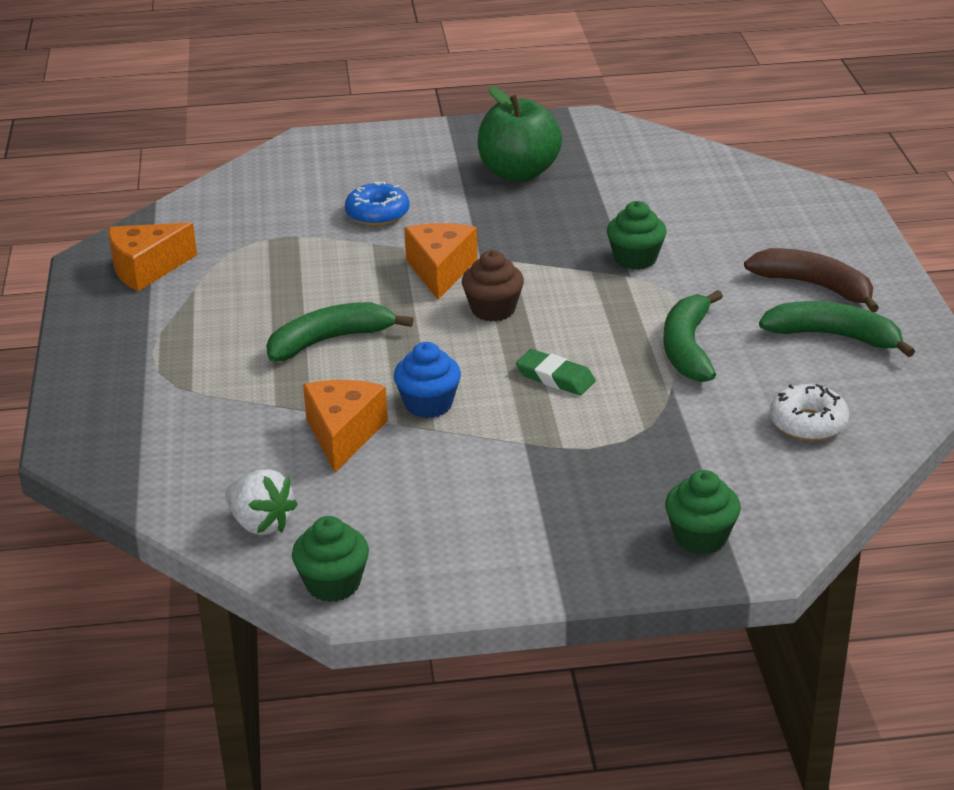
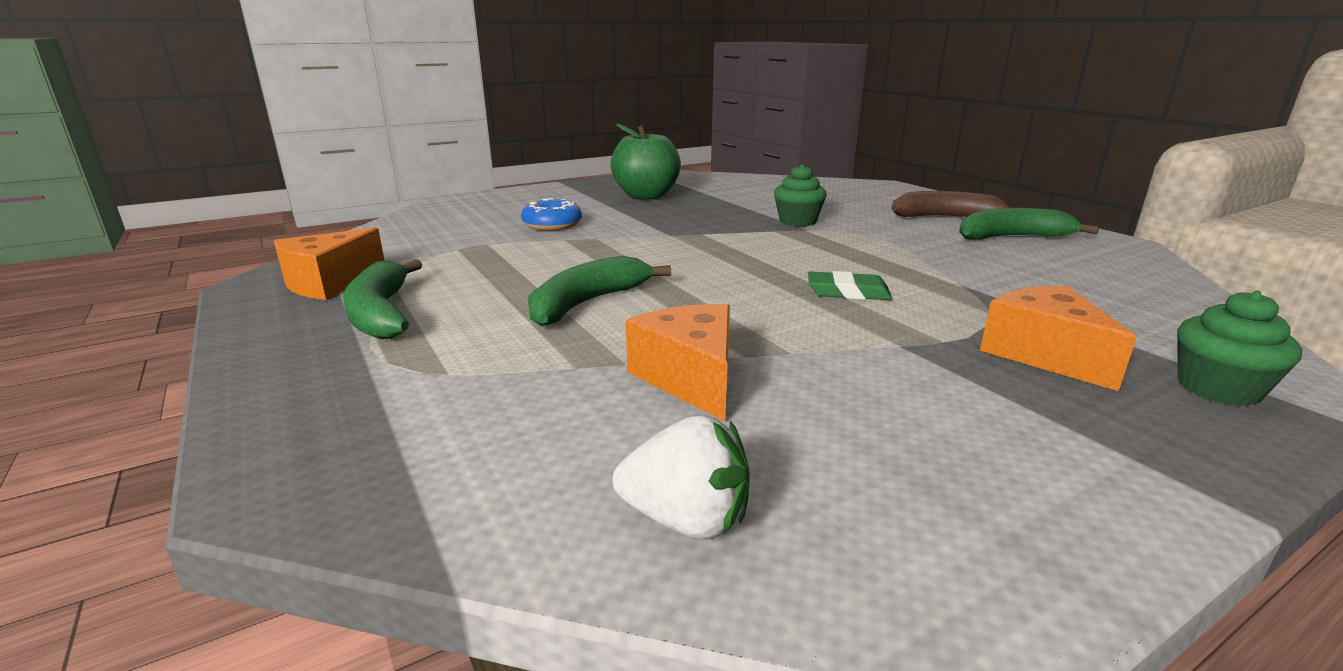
camera: 25 degrees left, 10 degrees down
(333, 584) = (911, 592): green cupcake -> none
(428, 404) = (755, 333): blue cupcake -> none
(440, 271) = (646, 246): orange cheese -> orange cheese (1044, 354)
(493, 309) = (725, 260): brown cupcake -> none
(688, 348) = (923, 258): green banana -> green banana (381, 313)
(808, 423) = (1105, 285): white donut -> none

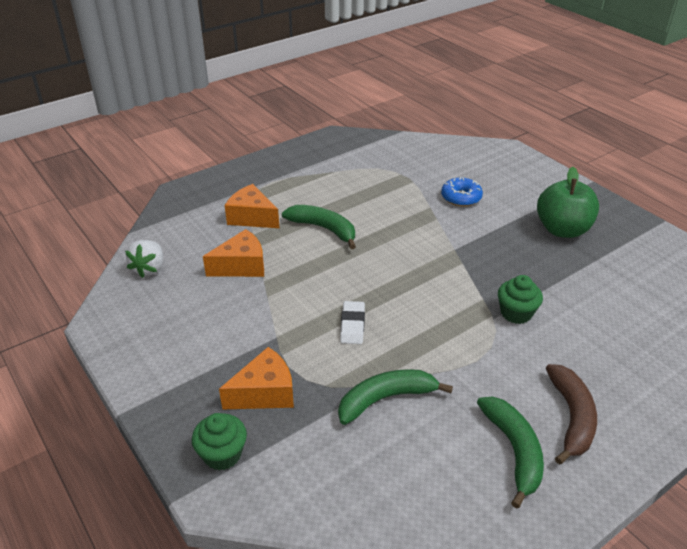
camera: 85 degrees right, 15 degrees up
(329, 283) = (341, 152): orange cheese -> orange cheese (252, 217)
(381, 313) = (305, 175): green banana -> green banana (386, 399)
(848, 292) = (352, 325): green eraser -> white eraser

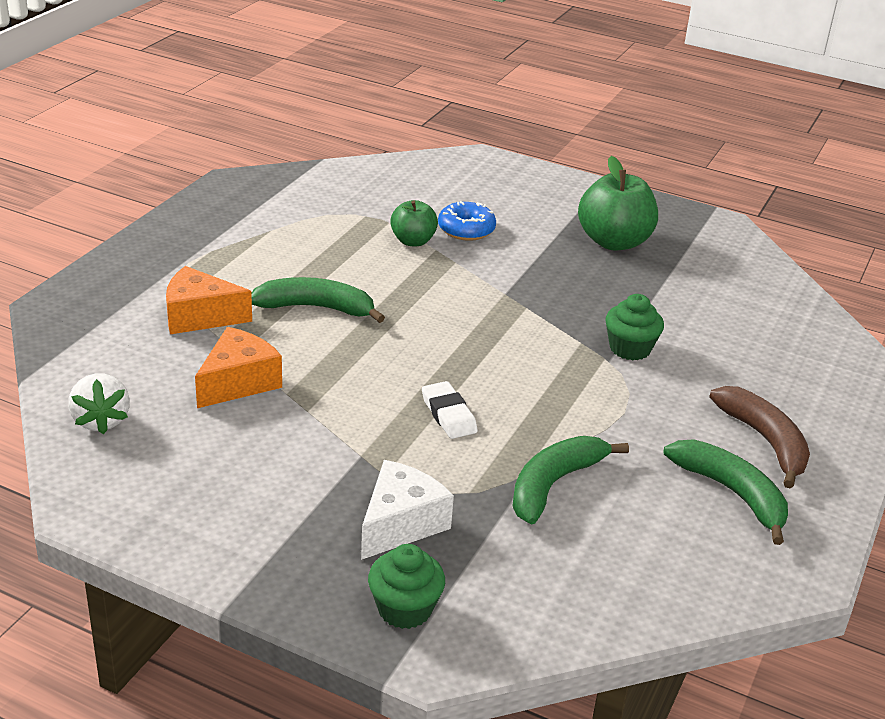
camera: 30 degrees left, 5 degrees down
(264, 393) = (400, 524): orange cheese -> white cheese
(419, 198) = (413, 241): none -> green apple

